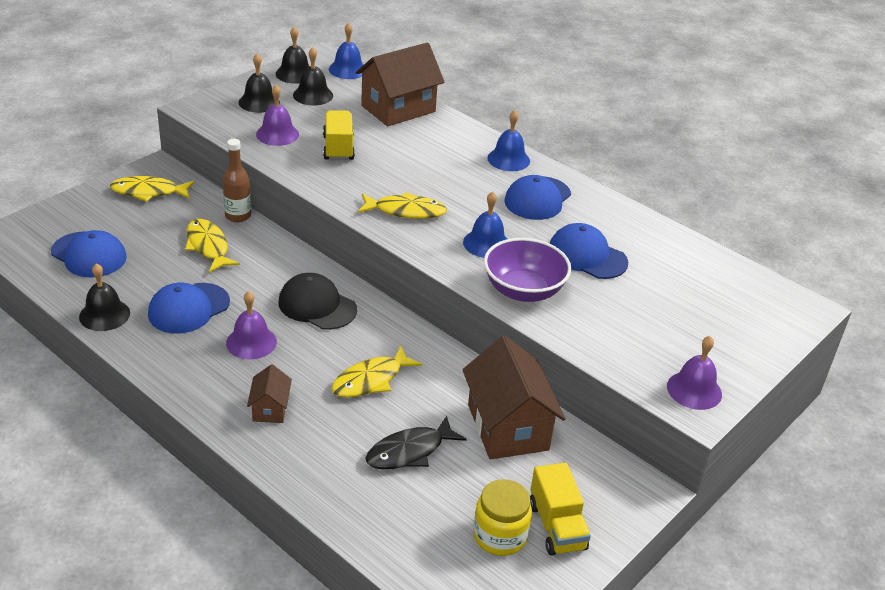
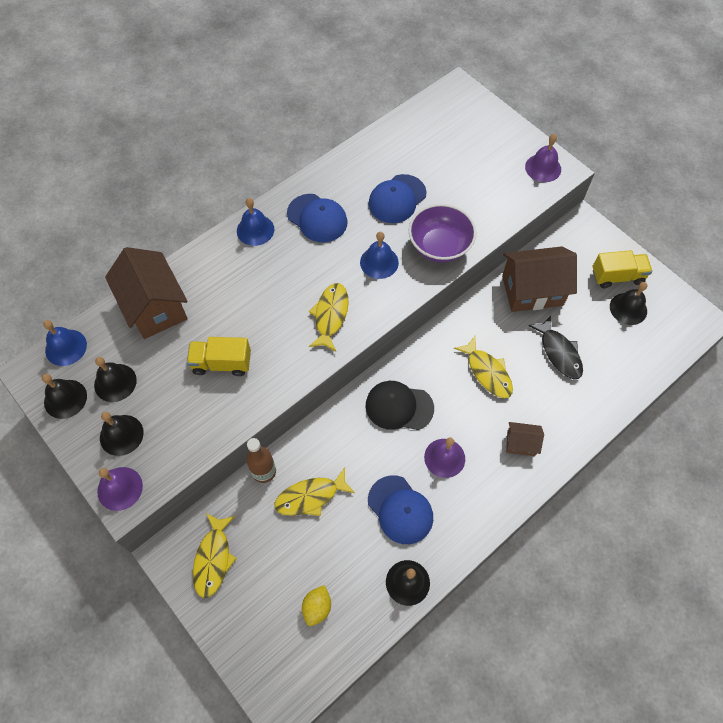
camera: 80 degrees left, 25 degrees up
(89, 255) = (317, 607): blue cap -> yellow lemon
(277, 134) = (189, 417): purple bell -> purple bell (120, 488)
(317, 306) = (399, 407): black cap -> black cap turned 60 degrees clockwise
(500, 536) = (628, 308): yellow jar -> black bell

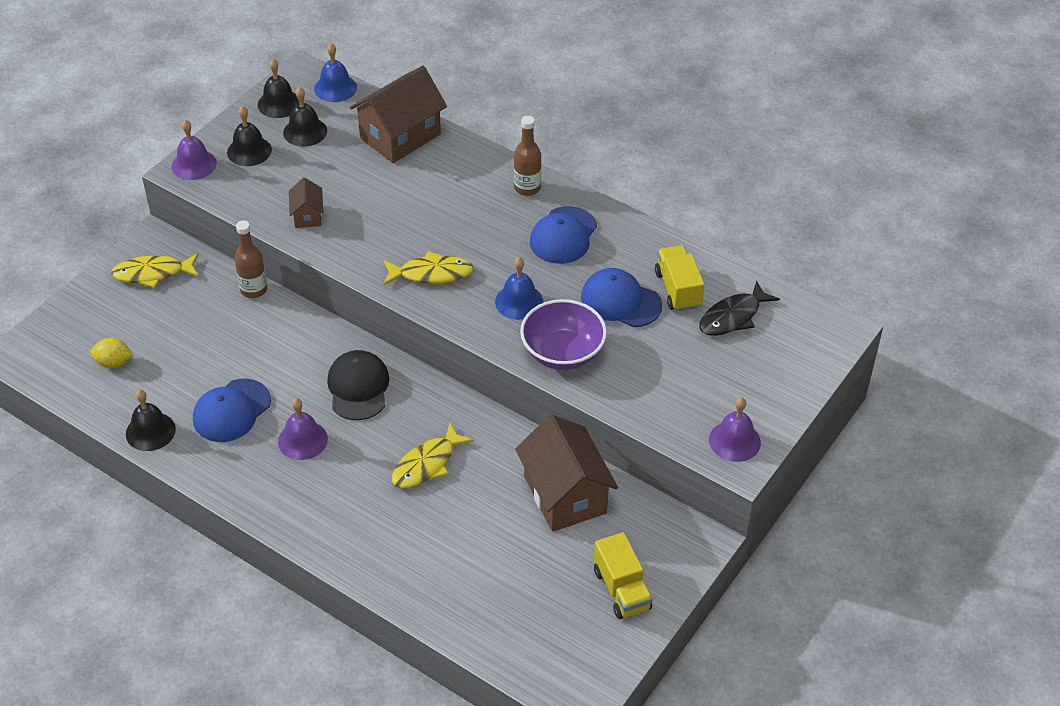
camera: 75 degrees right, 15 degrees down
(222, 363) = (347, 201): yellow truck -> yellow truck (678, 289)
(255, 230) = (527, 188): blue bell -> brown bottle
(310, 496) = (232, 333): yellow fish -> none
(521, 443) = (337, 510): brown house -> brown house (307, 215)
(559, 353) = (477, 535): black fish -> black fish (733, 317)
(628, 308) = (571, 607): black bell -> none

